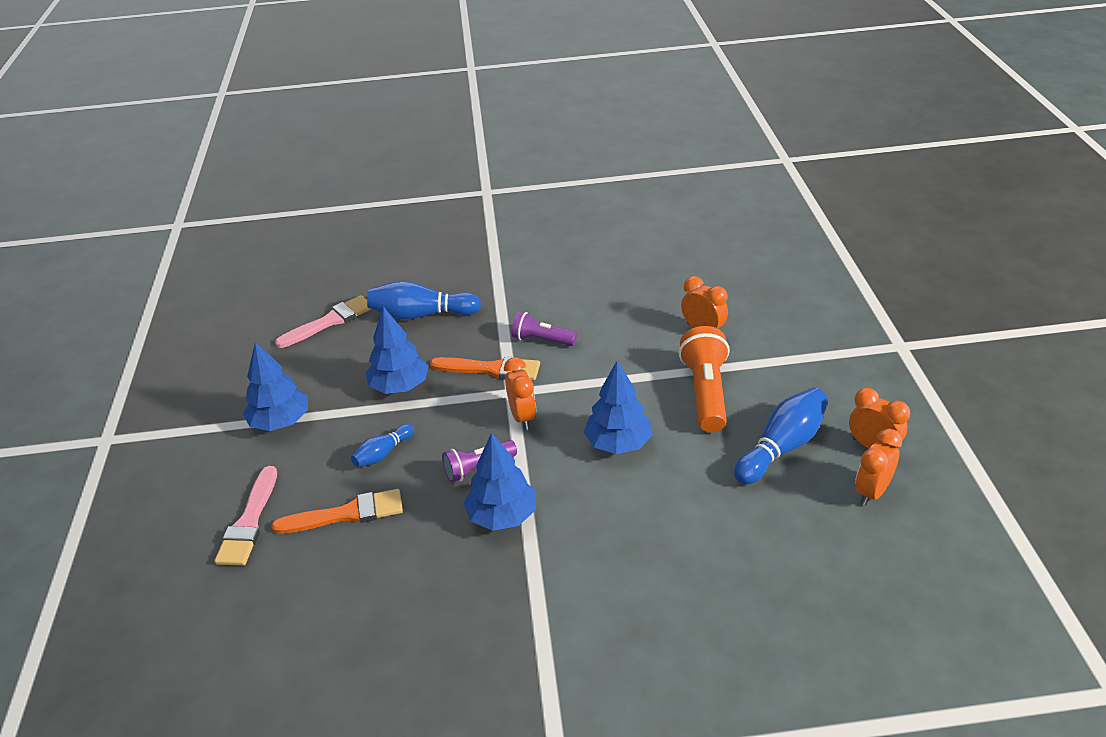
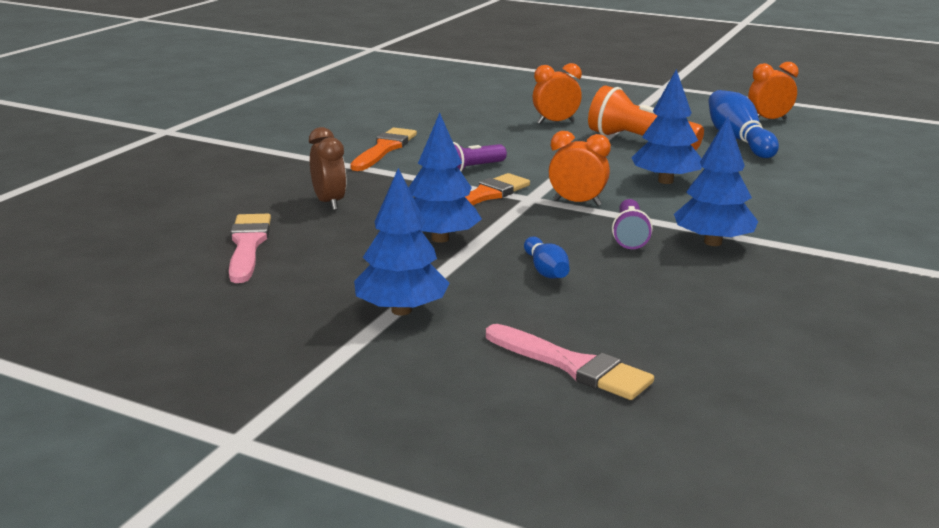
camera: 60 degrees left, 15 degrees down
(346, 514) = (625, 309): orange brush -> orange brush (384, 149)
(421, 315) = (329, 203): blue bowling pin -> brown clock
(872, 492) = (817, 133): orange clock -> none

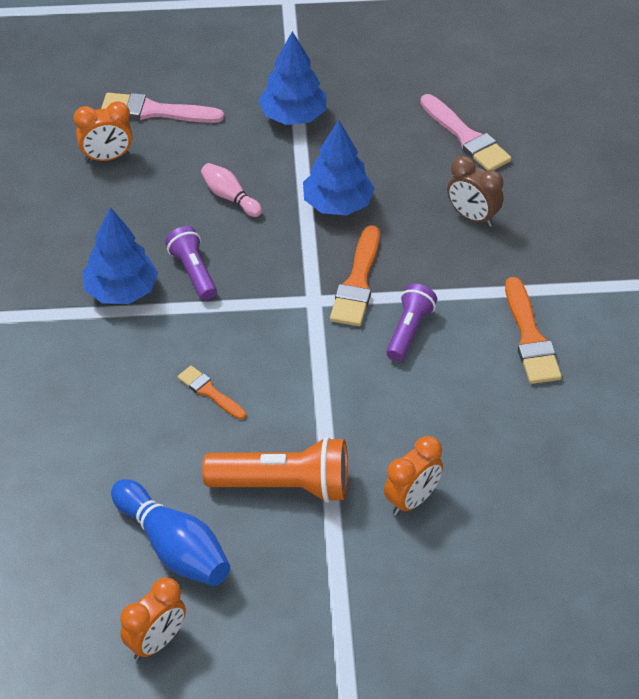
camera: 150 degrees right, 25 degrees up
(546, 270) = (230, 197): blue bowling pin -> pink bowling pin
(577, 203) = (268, 309): orange clock -> orange clock (107, 157)
(665, 181) = (209, 392): blue tree -> orange brush

